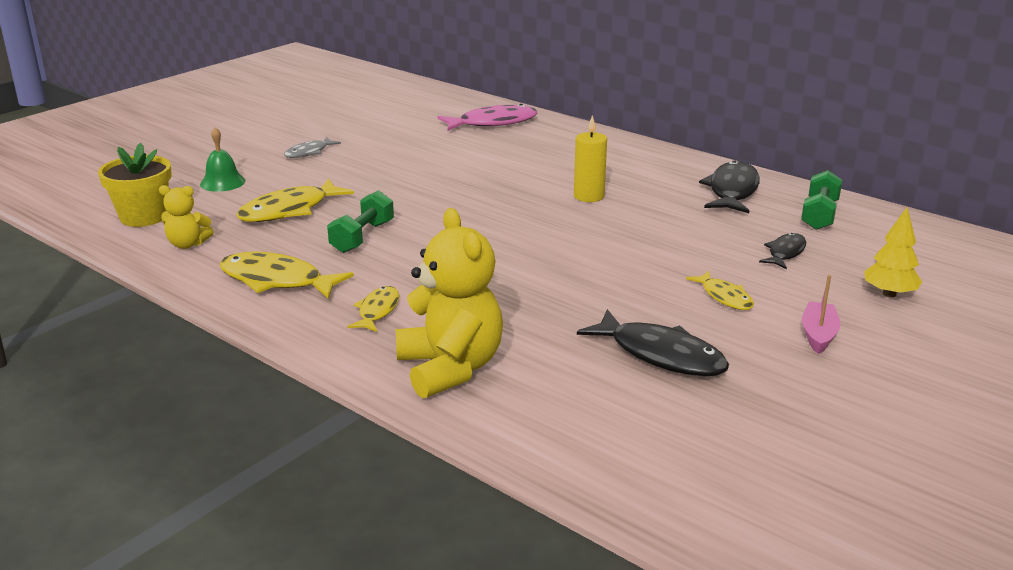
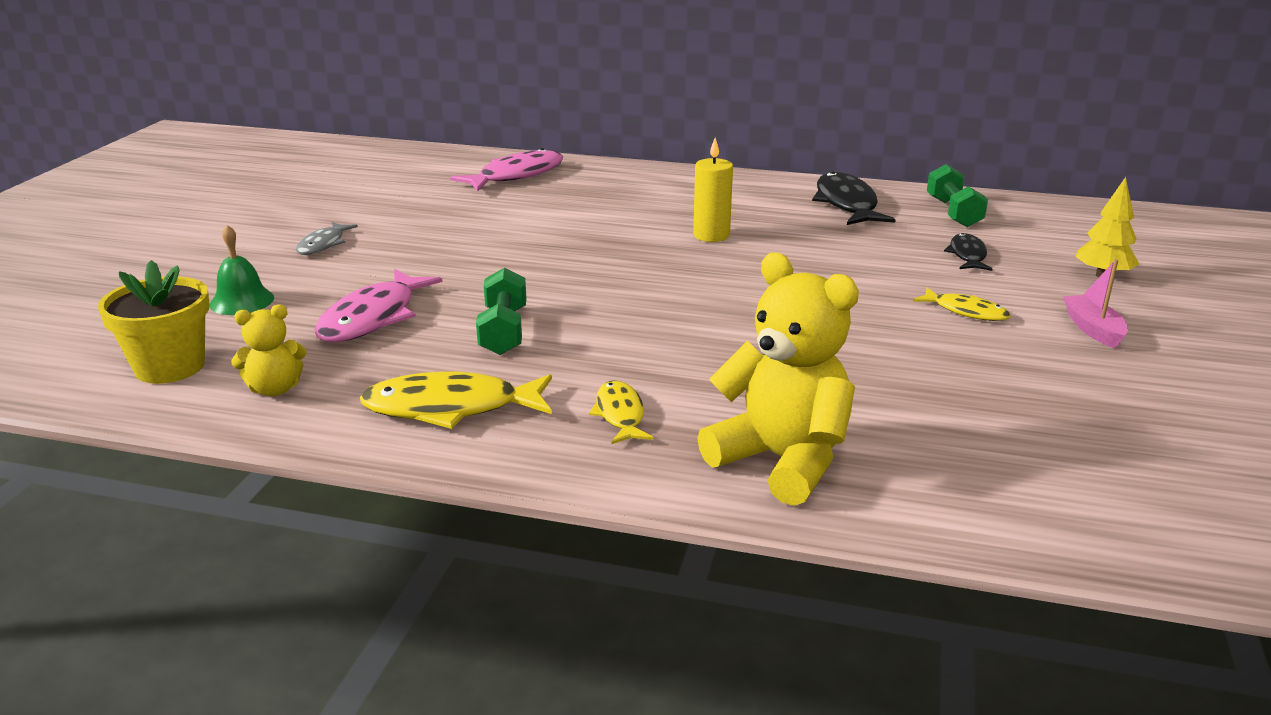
camera: 25 degrees left, 0 degrees up
(289, 210) = (373, 318): yellow fish -> pink fish
(661, 355) = (979, 387): black fish -> none

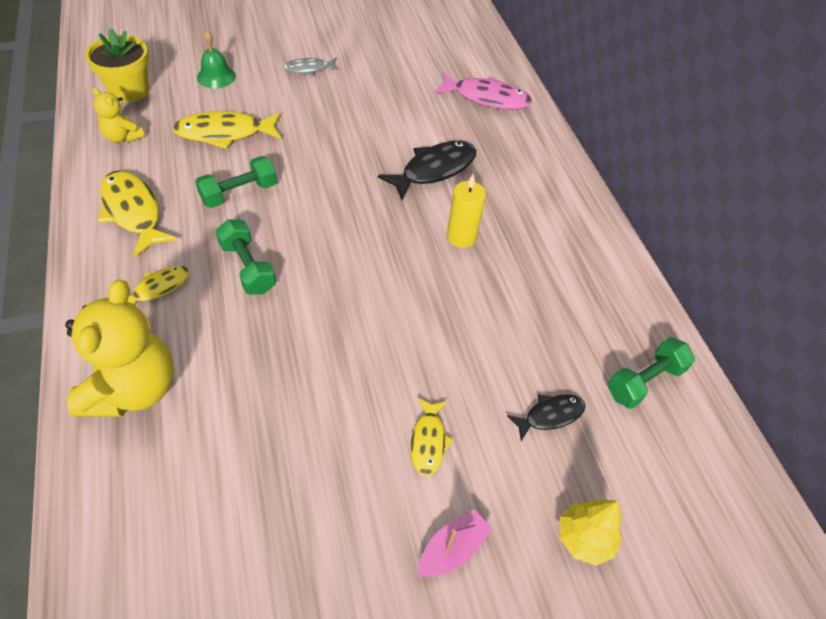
camera: 55 degrees right, 25 degrees up
(373, 318) = (225, 133): pink fish -> yellow fish
(642, 351) = (248, 267): none -> green dumbbell
(847, 204) = (597, 299): black fish -> black fish (434, 170)

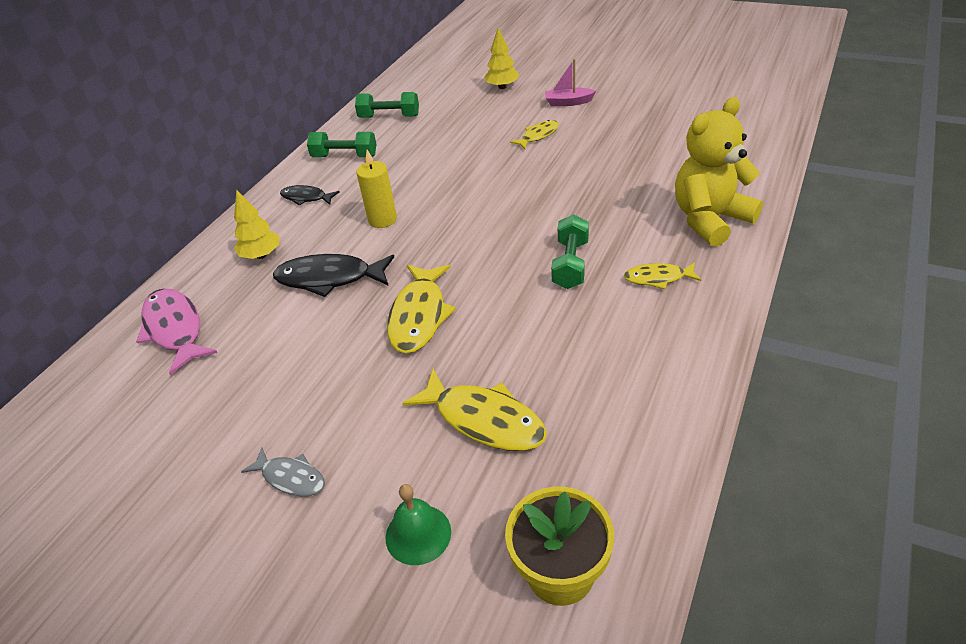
camera: 130 degrees left, 10 degrees down
(123, 137) = (611, 477): yellow teddy bear -> none
(133, 212) = (647, 361): yellow fish -> yellow fish (419, 316)
(239, 193) = (526, 334): green dumbbell -> green dumbbell (345, 156)
(512, 163) = (261, 255): none -> yellow tree
(550, 415) = (459, 123): black fish -> black fish (306, 198)

